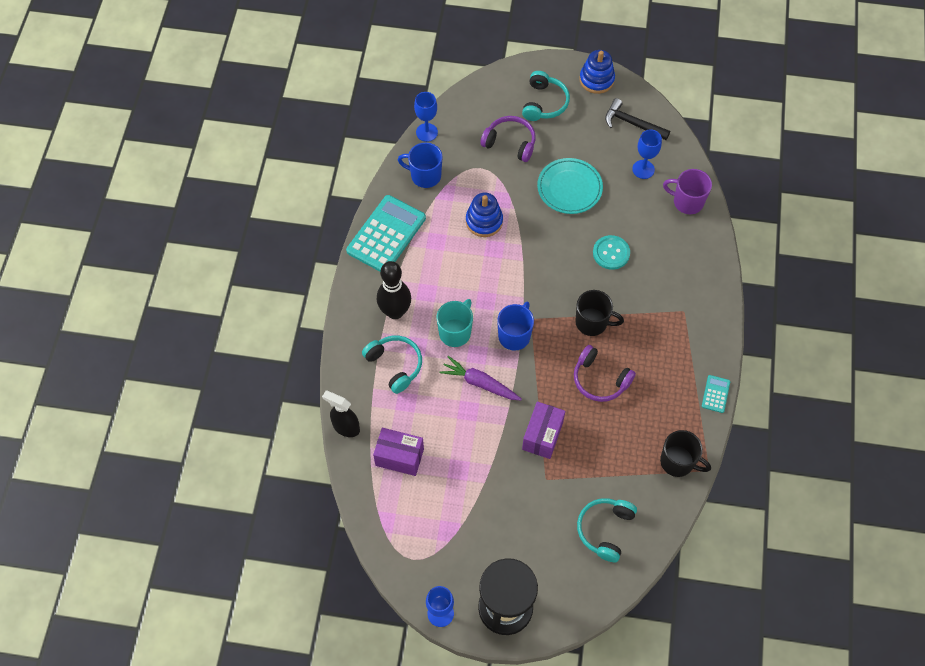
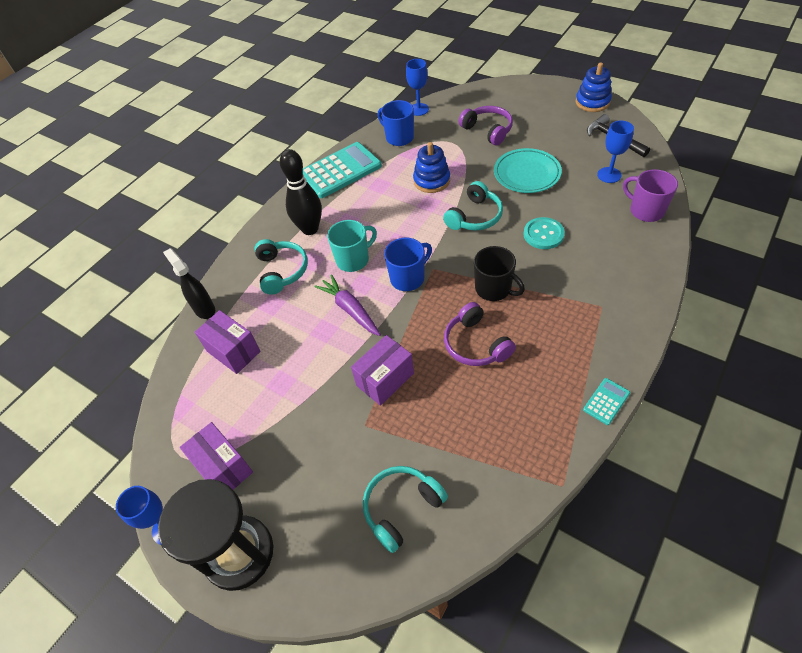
camera: 30 degrees right, 10 degrees down
(454, 554) = (223, 467): none -> purple box
(544, 103) = (534, 109): turquoise headphones -> turquoise headphones (475, 216)
(678, 462) = (527, 462): black mug -> none

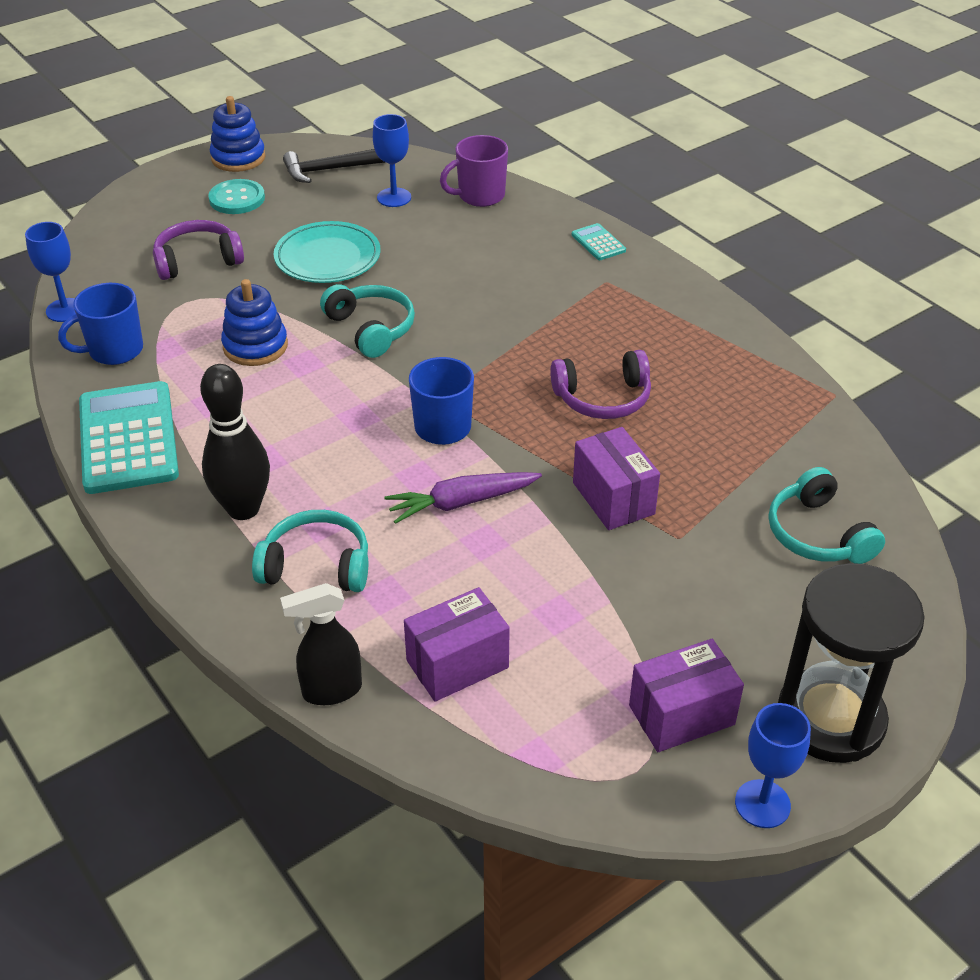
camera: 75 degrees left, 10 degrees down
(353, 259) = (358, 474): turquoise mug -> none
(494, 289) = (520, 354): black mug -> none
(543, 234) = (455, 283): turquoise button -> turquoise button (237, 199)
(606, 401) = (742, 326): turquoise calculator -> turquoise calculator (598, 243)

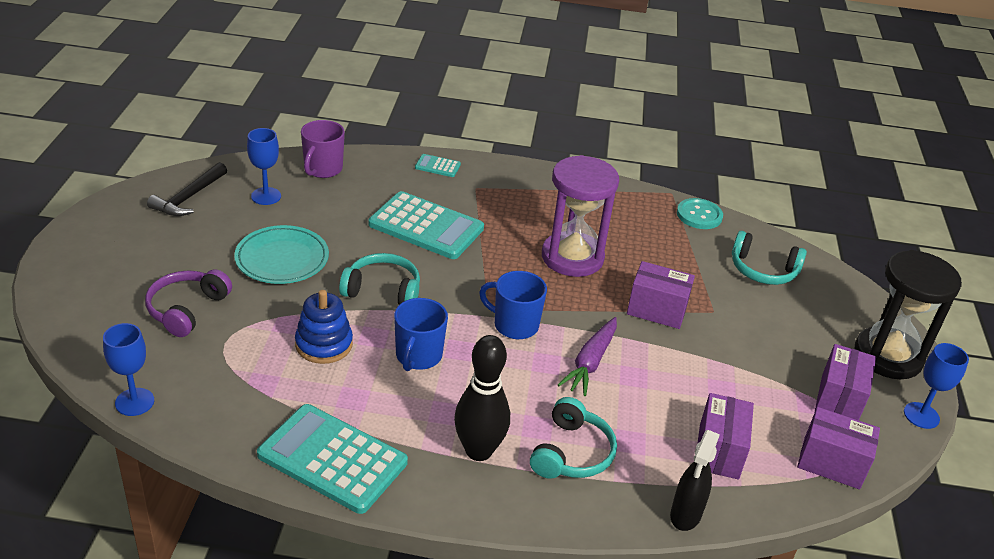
camera: 50 degrees left, 5 degrees down
(114, 351) = (224, 407): blue mug -> blue mug (418, 356)
(237, 199) = (147, 250): turquoise button -> turquoise button (699, 215)
(238, 158) = (101, 220): blue stacking toy -> none
(316, 565) = (571, 453): turquoise headphones -> turquoise headphones turned 150 degrees clockwise
(498, 293) = (426, 226): none -> turquoise calculator
(561, 763) = (831, 463): none -> purple box
(603, 398) = (572, 257): purple headphones -> purple hourglass

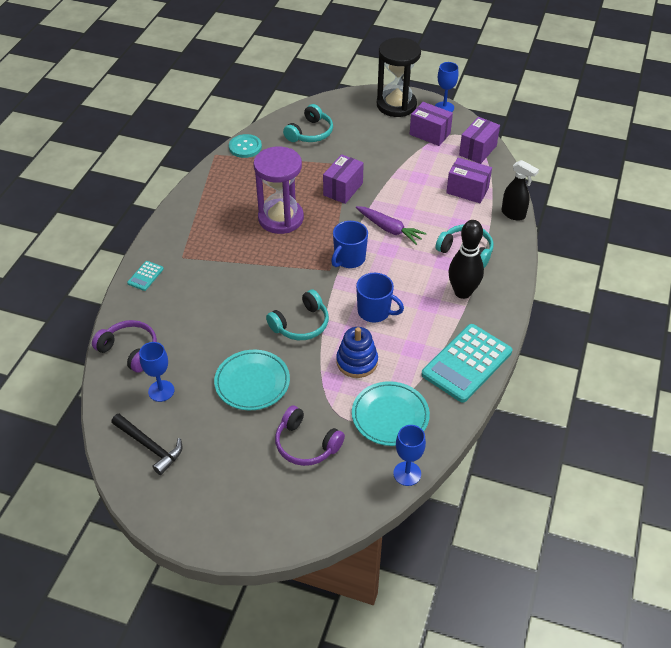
camera: 75 degrees left, 10 degrees up
(231, 381) = (390, 416): none -> turquoise plate
(322, 169) = (129, 350): purple mug -> purple headphones
(383, 290) = (301, 324): turquoise headphones -> turquoise headphones turned 150 degrees counterclockwise
(426, 226) = (227, 292): turquoise calculator -> none

